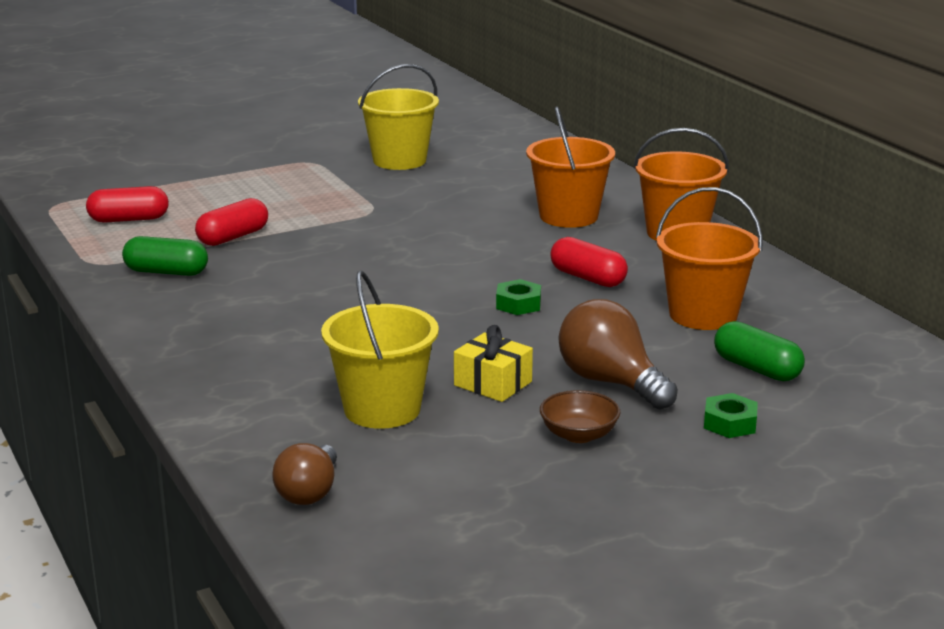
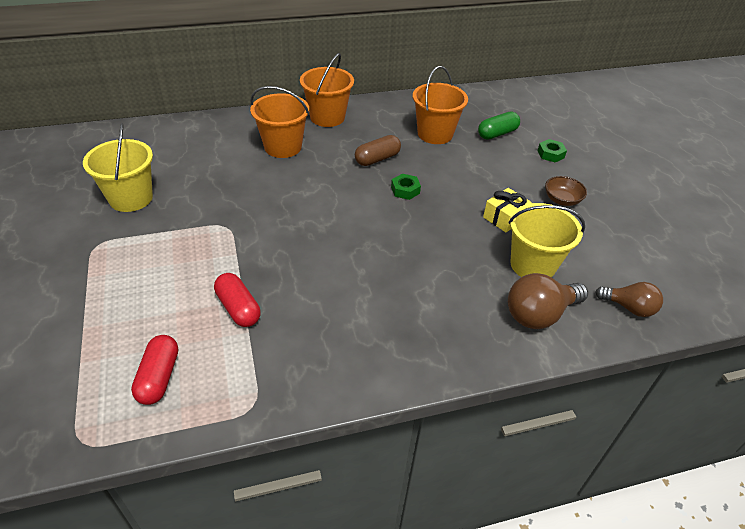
camera: 80 degrees left, 20 degrees up
(166, 272) = (293, 355): green capsule -> none
(588, 278) = (377, 159): red capsule -> brown capsule
(611, 382) = (507, 178): brown light bulb -> brown light bulb (539, 314)

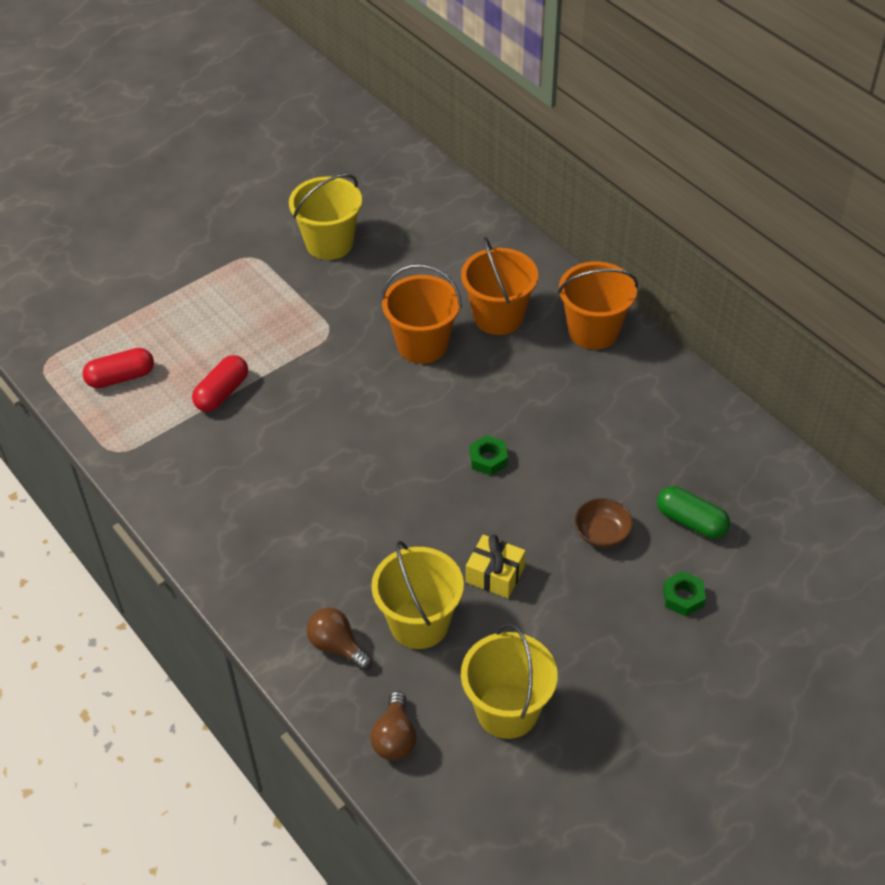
camera: 70 degrees right, 5 degrees up
(377, 159) = (535, 411): brown capsule -> none
(435, 134) = (637, 452): orange bucket -> orange bucket (422, 344)
(539, 314) = (337, 646): brown light bulb -> brown light bulb, size x0.65
(562, 200) = (575, 631): brown bowl -> brown bowl (602, 533)
(616, 247) = (507, 710): none -> yellow bucket

